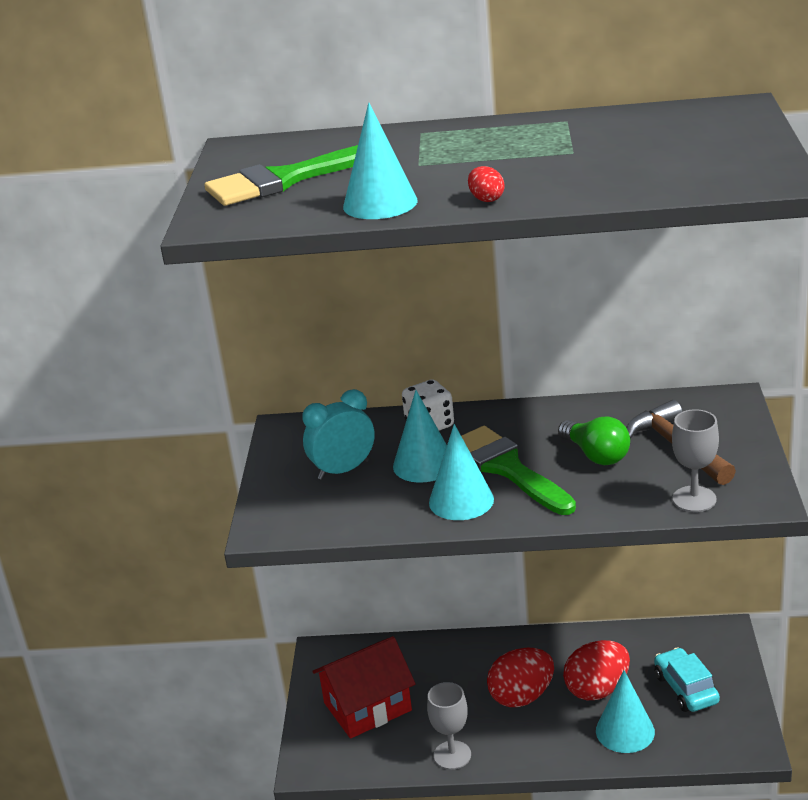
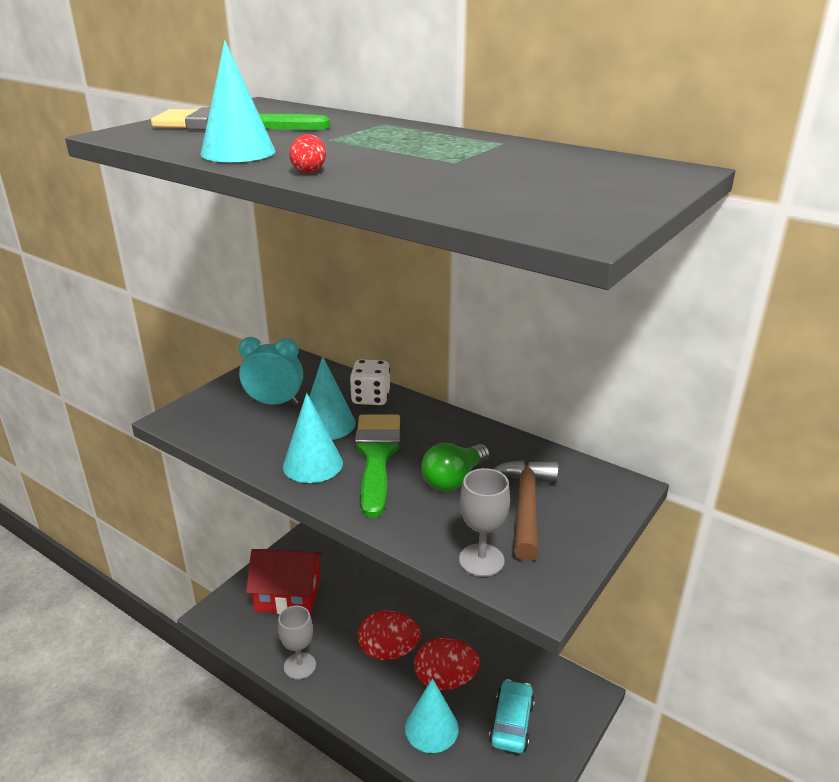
camera: 30 degrees right, 0 degrees up
(596, 455) = (453, 479): green light bulb -> green light bulb turned 45 degrees clockwise

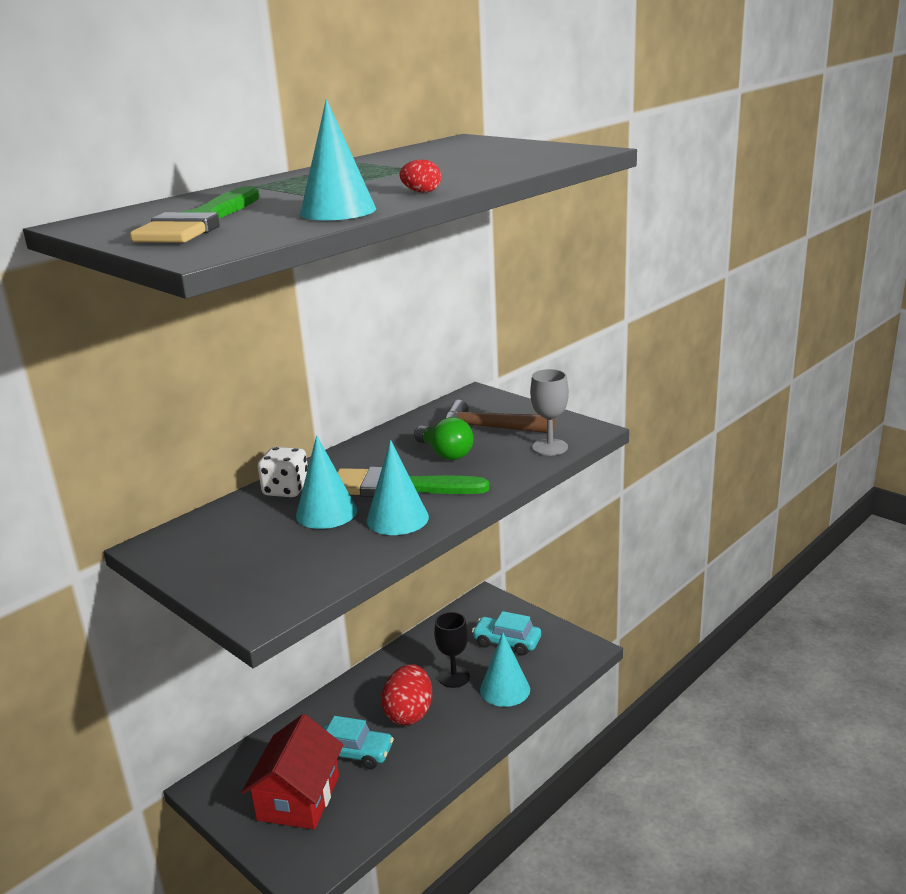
camera: 80 degrees left, 5 degrees down
(274, 403) = (262, 546): turquoise clock -> none
(300, 666) = (411, 783): grey goblet -> none
(337, 620) = (354, 753): none -> turquoise car
(445, 680) = (454, 677): red egg -> black goblet

